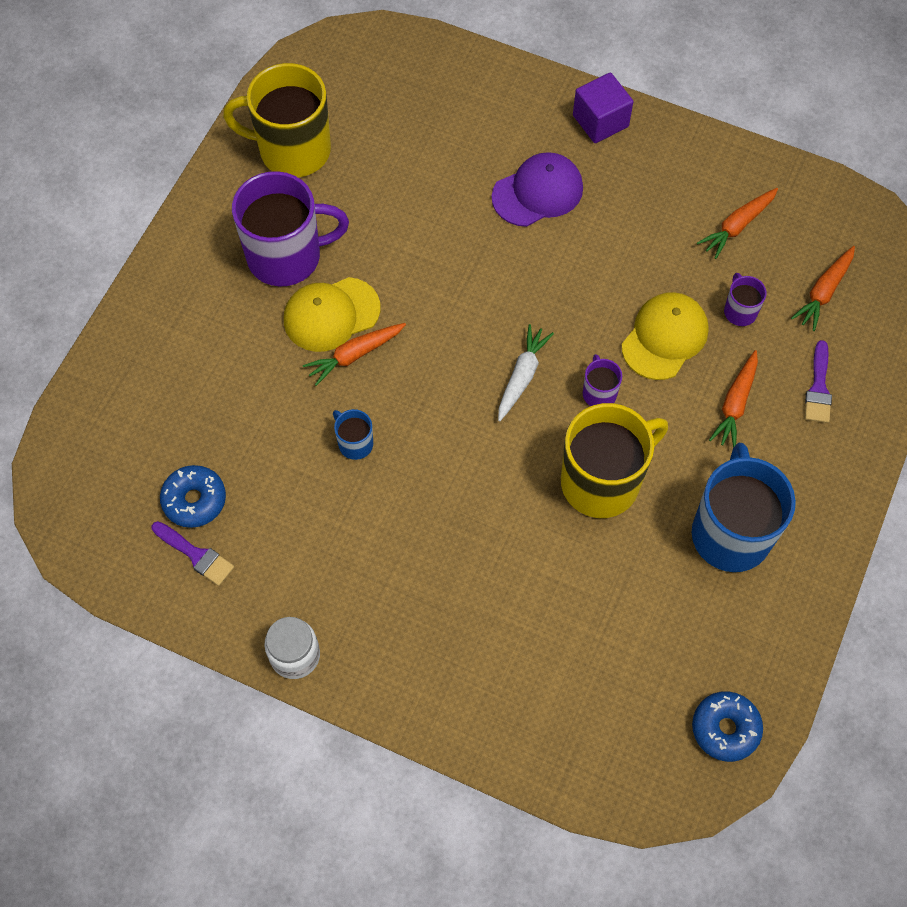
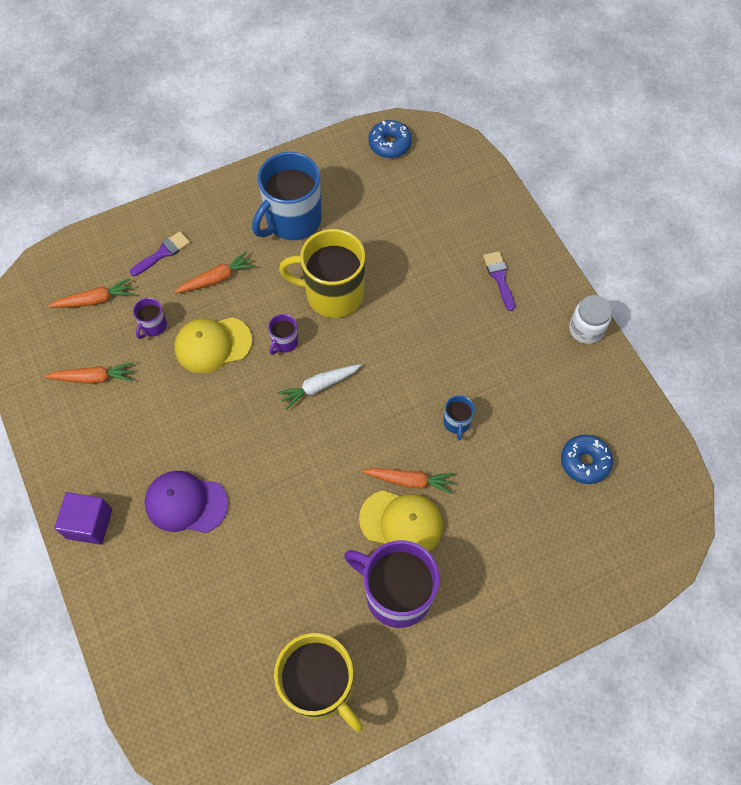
camera: 140 degrees left, 0 degrees up
(196, 555) = (606, 427): purple brush -> purple brush (499, 277)

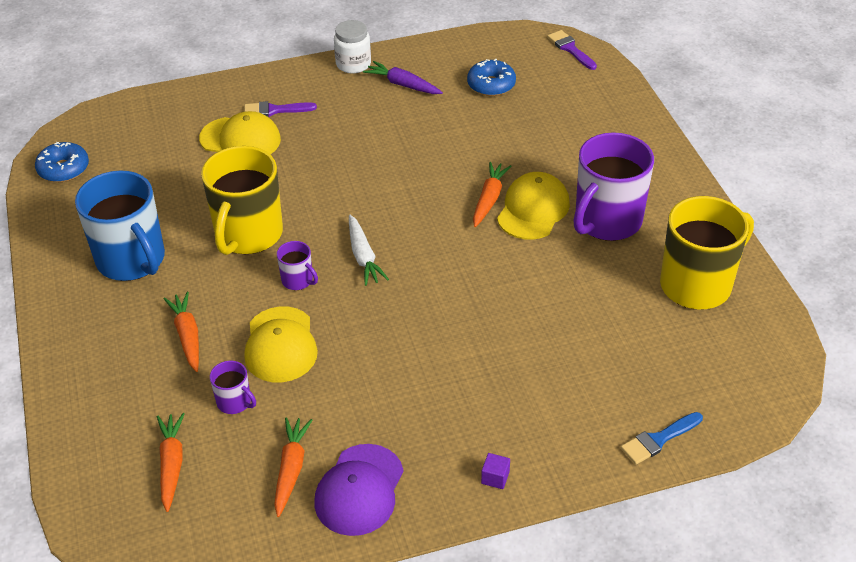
camera: 80 degrees left, 20 degrees down
(89, 523) = (495, 477): purple cube -> purple cube, size x0.48
(131, 653) = (658, 440): none -> blue brush
(163, 253) = (126, 387): purple brush -> purple brush (570, 49)
(186, 503) = (483, 381): purple cap -> purple cap (359, 490)
(453, 260) = (240, 139): none -> yellow cap
(456, 423) = (432, 159): blue mug -> none
(564, 379) = (403, 85): none -> purple carrot

